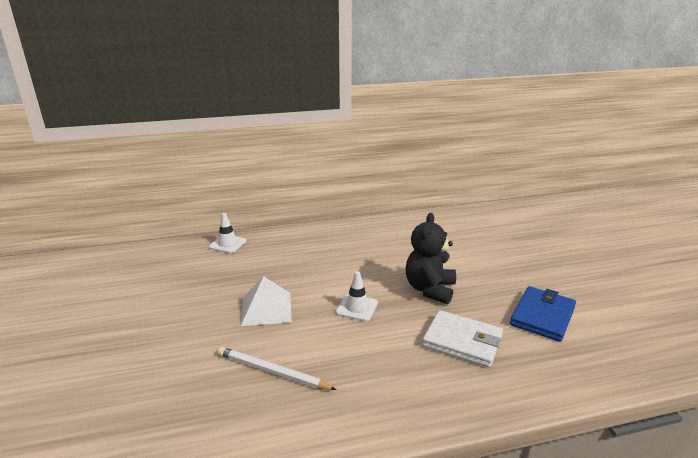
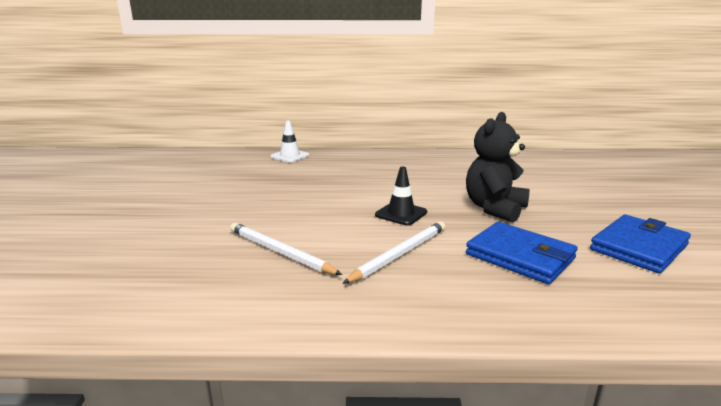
camera: 15 degrees right, 5 degrees down
(266, 309) = (301, 204): white pyramid -> none
(357, 308) = (401, 214): white traffic cone -> black traffic cone
(372, 356) = (400, 254): none -> white pencil
(462, 341) = (520, 256): white wallet -> blue wallet

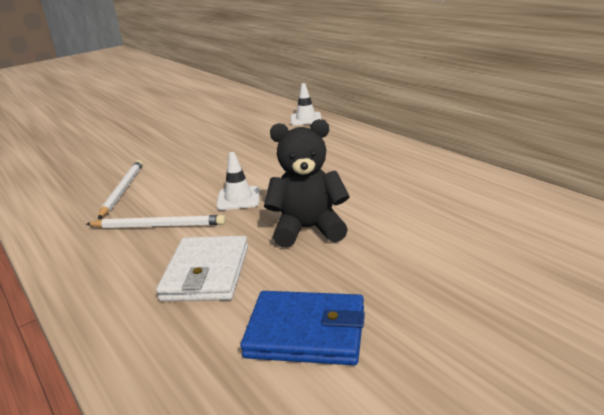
camera: 55 degrees right, 5 degrees up
(401, 214) = (238, 198): black traffic cone -> white traffic cone
(520, 256) = (206, 273): blue wallet -> white wallet

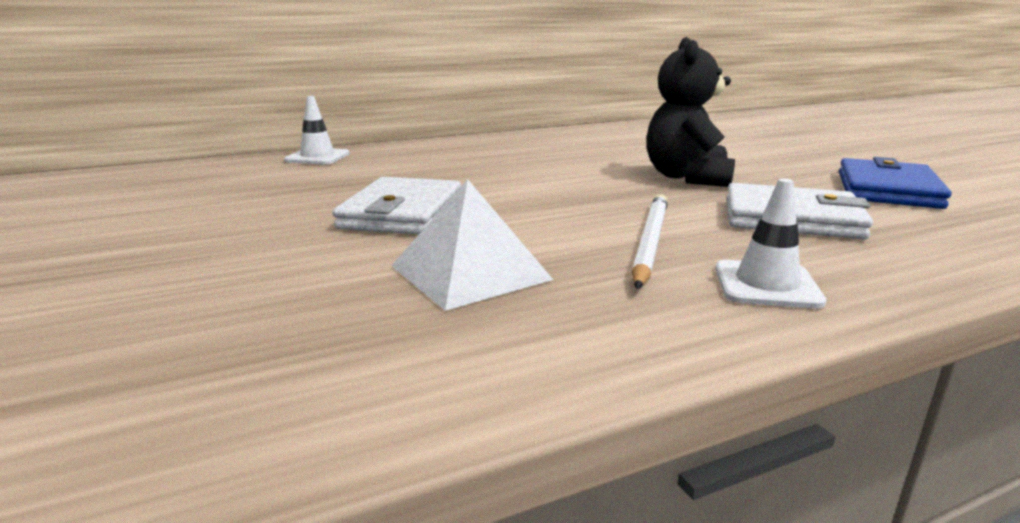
camera: 80 degrees left, 5 degrees down
(122, 190) = (470, 272): white pencil -> white pyramid
(203, 161) = (402, 213): none -> white wallet
(238, 198) = (582, 199): white traffic cone -> white traffic cone (766, 285)

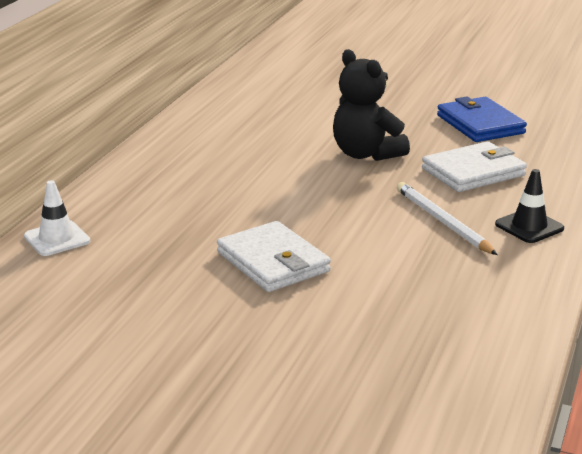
camera: 45 degrees left, 5 degrees up
(470, 272) = (405, 282): white pyramid -> none
(766, 285) = (529, 226): white traffic cone -> black traffic cone

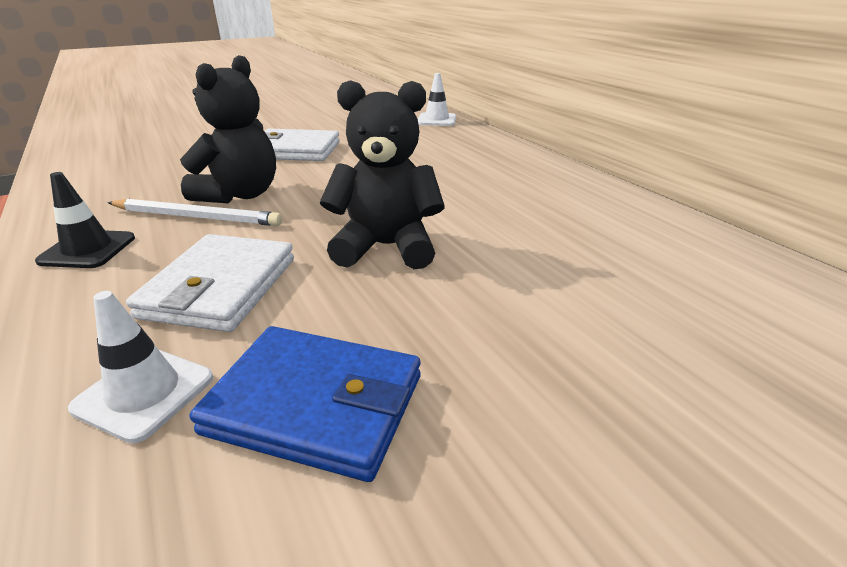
camera: 130 degrees right, 5 degrees up
(392, 228) = (240, 195): none -> black teddy bear
(535, 150) = (144, 393): none -> white traffic cone

